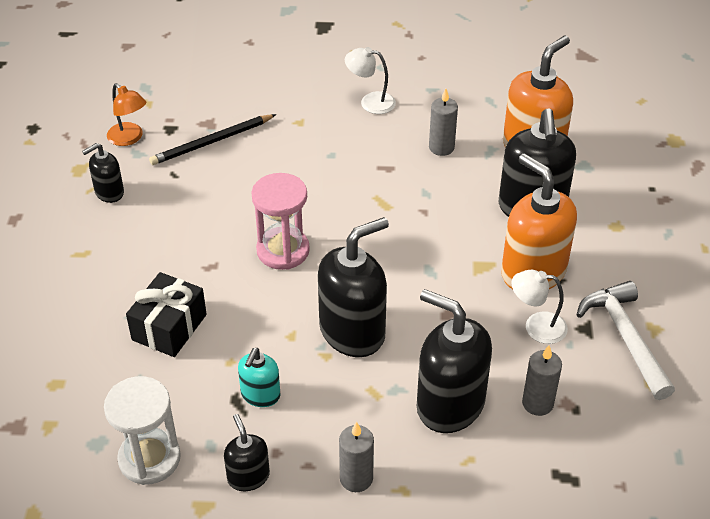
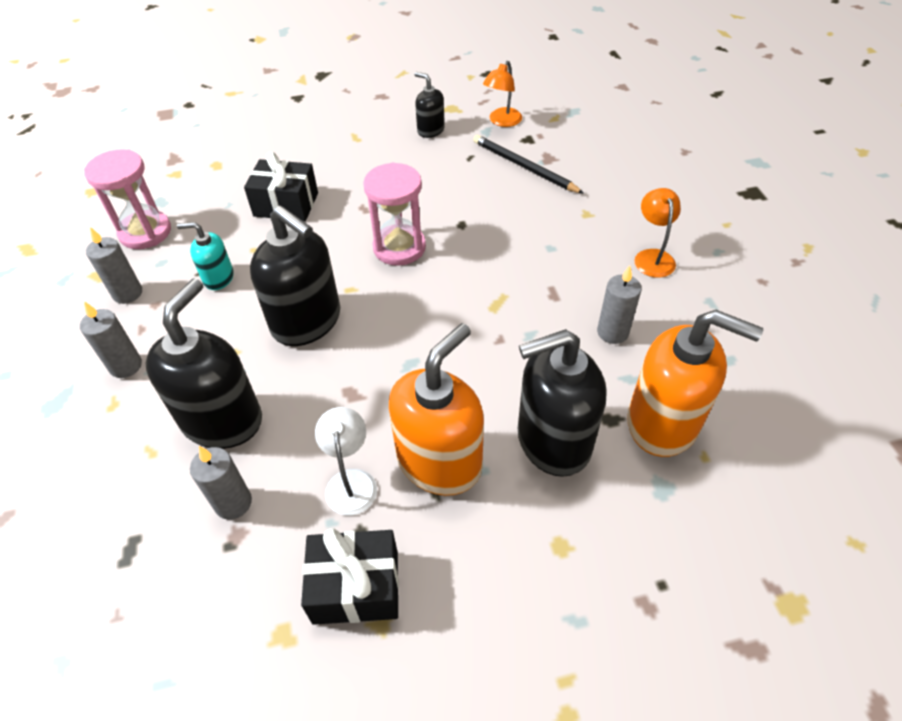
camera: 75 degrees right, 5 degrees up
(149, 458) = (145, 232): white hourglass -> pink hourglass
(248, 477) = (127, 293): black soap dispenser -> grey candle
(370, 102) = (652, 257): white lamp -> orange lamp
(625, 337) = (356, 587): white hammer -> black gift

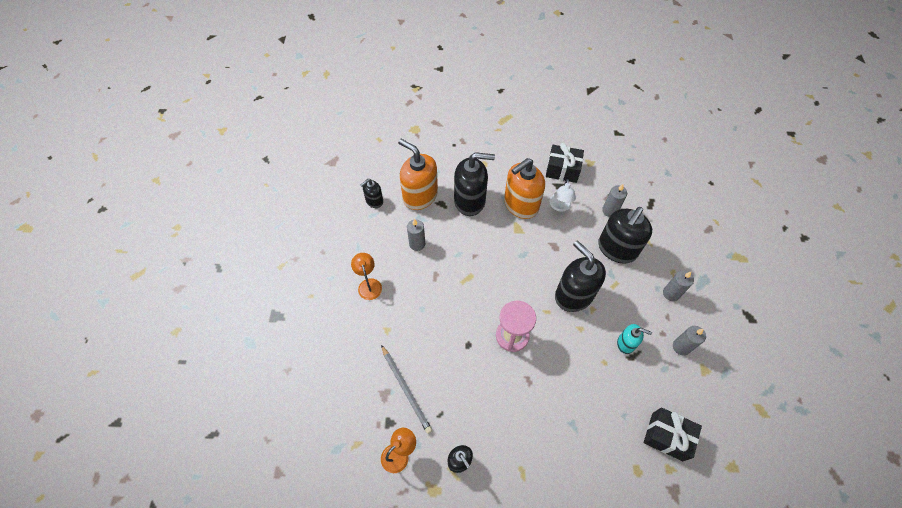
camera: 165 degrees left, 10 degrees up
(145, 232) = (680, 402): pink hourglass -> none
(286, 204) = (582, 402): black gift -> black gift (667, 436)
(524, 167) = (406, 389): black pencil -> grey pencil
(652, 257) = (369, 284): orange lamp -> orange lamp turned 150 degrees clockwise
(746, 387) = (374, 201): none -> black soap dispenser

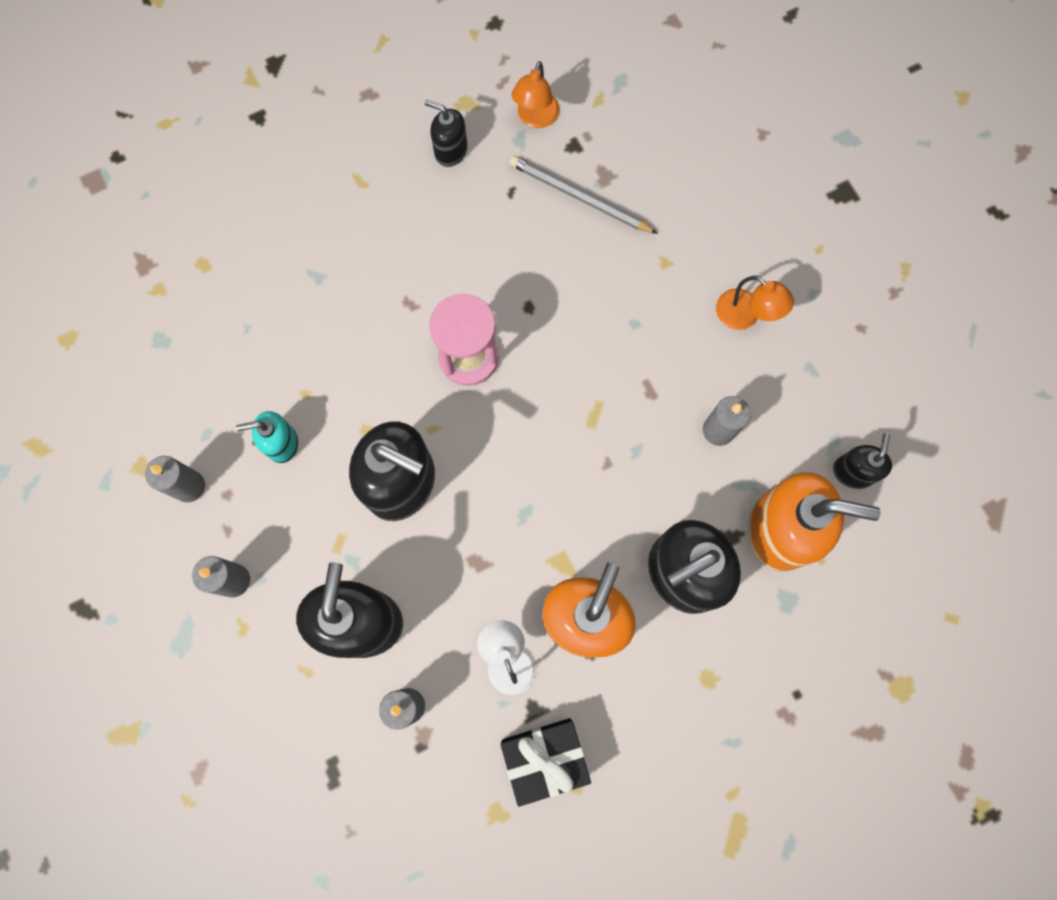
camera: 150 degrees right, 15 degrees up
(667, 436) = (173, 331): black gift -> none

